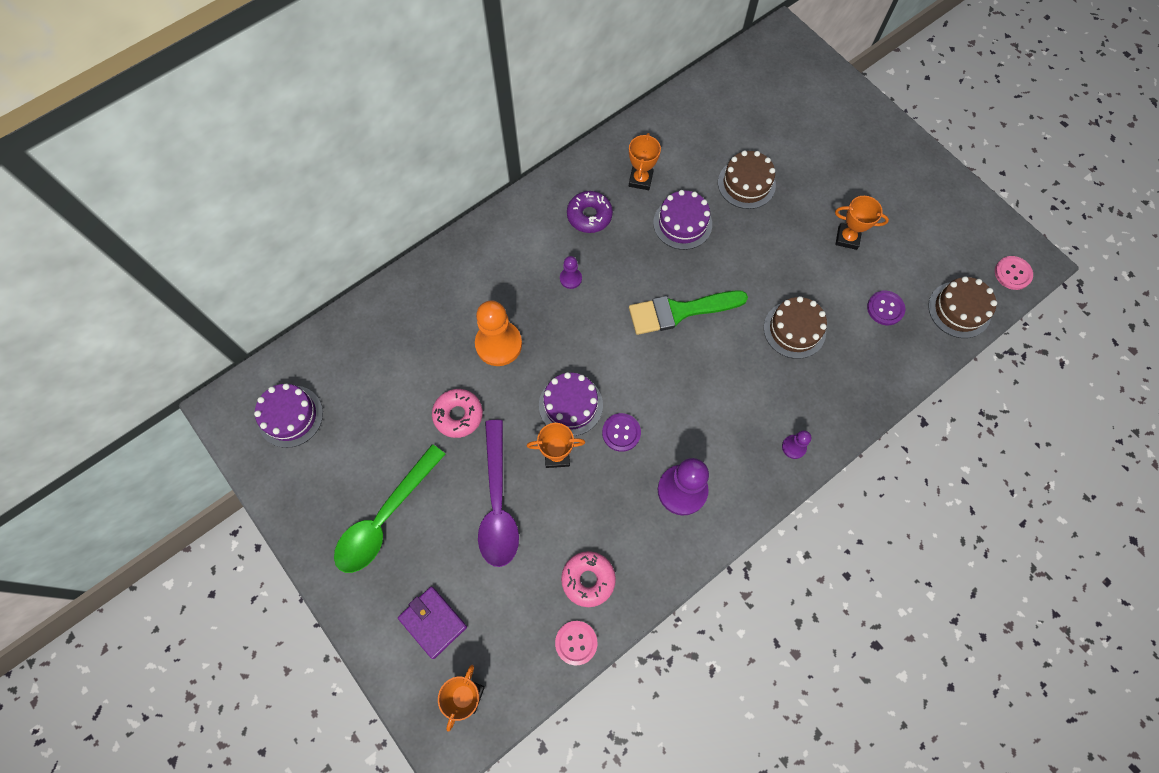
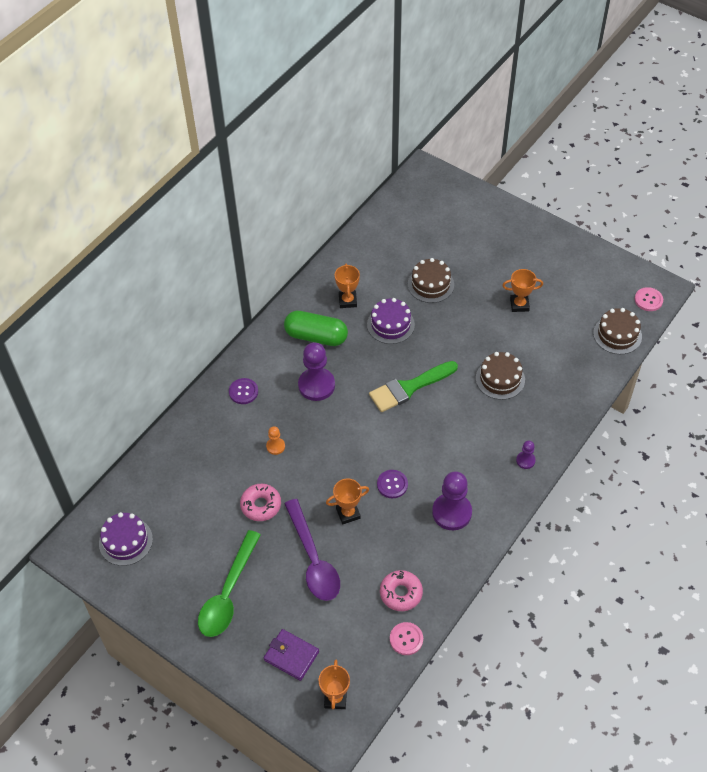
camera: 15 degrees left, 15 degrees down
(498, 344) = (275, 446): orange pawn -> orange pawn, size x0.49
(570, 278) = (316, 385): purple pawn -> purple pawn, size x2.03
(570, 405) = (346, 475): purple cake -> none
(589, 216) = (316, 336): purple donut -> green capsule
(885, 308) = (563, 347): purple button -> purple button (243, 392)

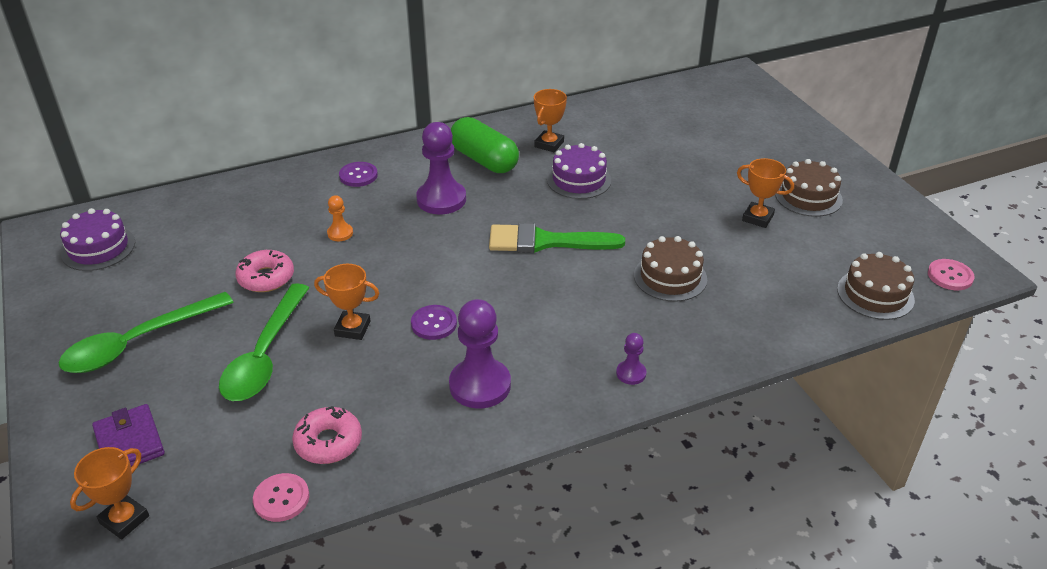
camera: 30 degrees right, 15 degrees down
(313, 559) = (265, 355): purple spoon -> green spoon
(430, 284) = (660, 163): brown cake -> brown cake (808, 196)

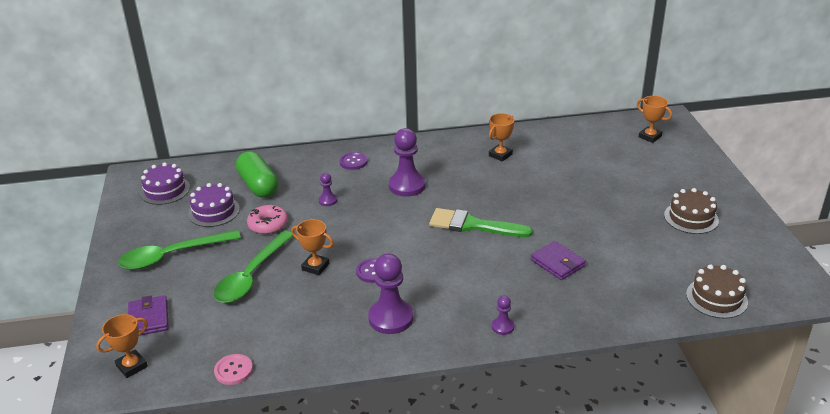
camera: 15 degrees right, 5 degrees down
(328, 442) = (275, 339): pink donut -> none
(340, 233) = (328, 200): orange pawn -> purple pawn
(484, 160) = (447, 161): green capsule -> green capsule (258, 185)
(579, 180) = (513, 184): purple cake -> purple cake (214, 211)
(670, 277) = (557, 263): brown cake -> purple wallet
(757, 218) = (643, 228): orange trophy -> orange trophy (650, 137)
(950, 276) = (785, 293): pink button -> none

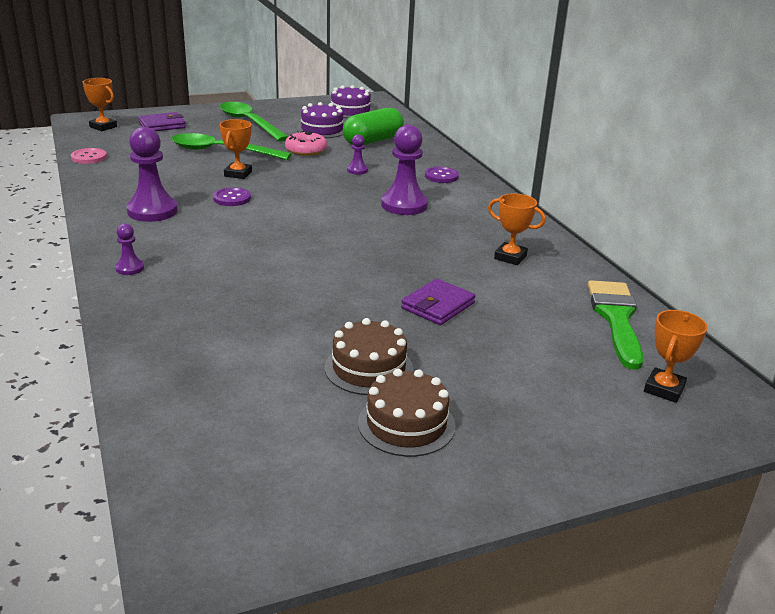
camera: 75 degrees right, 5 degrees down
(473, 225) = (331, 245): green brush -> green brush (616, 318)
(557, 263) = (258, 301): purple wallet -> purple wallet (438, 306)
(716, 298) = (177, 438): brown cake -> brown cake (369, 368)

